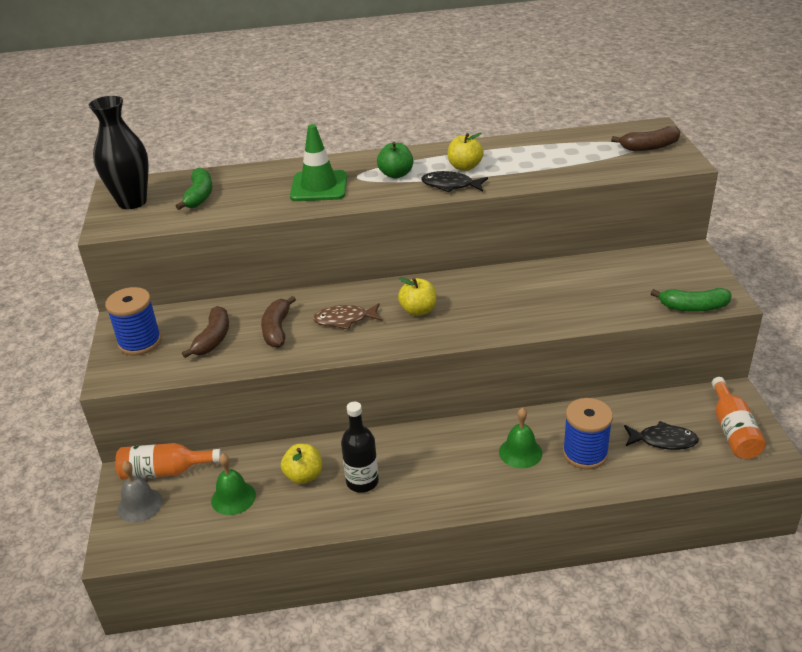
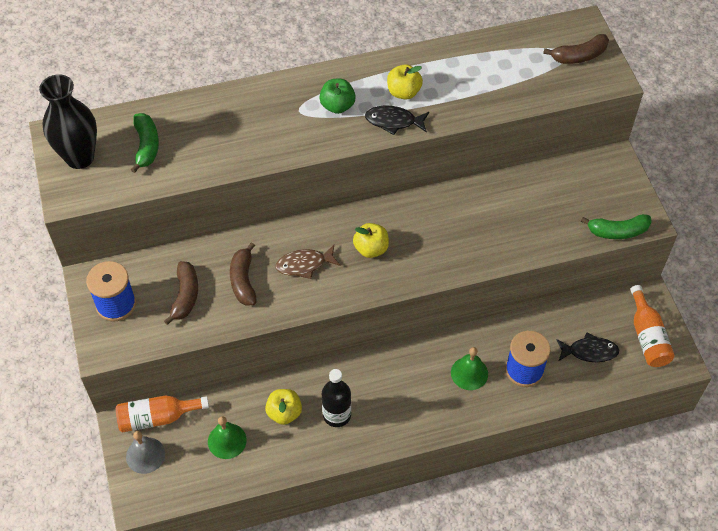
camera: 10 degrees left, 20 degrees up
(319, 187) = (264, 127): green traffic cone -> none

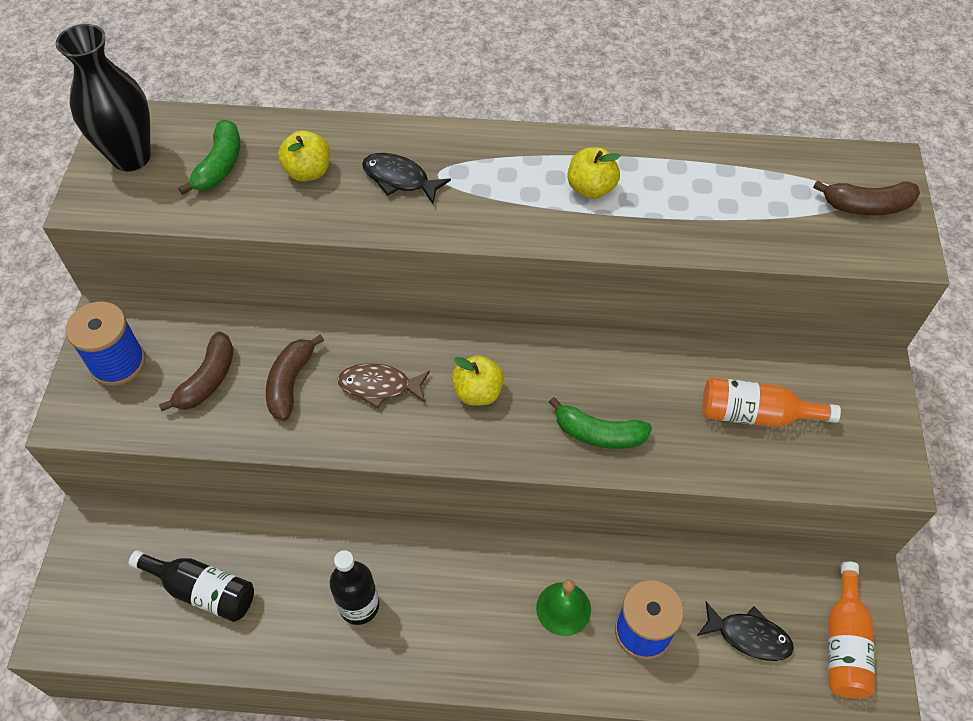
camera: 20 degrees right, 0 degrees up
(145, 455) = (94, 573): grey bell -> none
(157, 418) = (133, 527): orange bottle -> orange bottle (755, 414)
(227, 441) = (202, 590): green bell -> black bottle
(284, 413) = (293, 578): yellow apple -> yellow apple (308, 172)
(337, 106) = (492, 182): green apple -> none
(393, 121) = (559, 224): black fish -> black fish (399, 179)
(617, 231) = (844, 478): green banana -> green banana (598, 433)

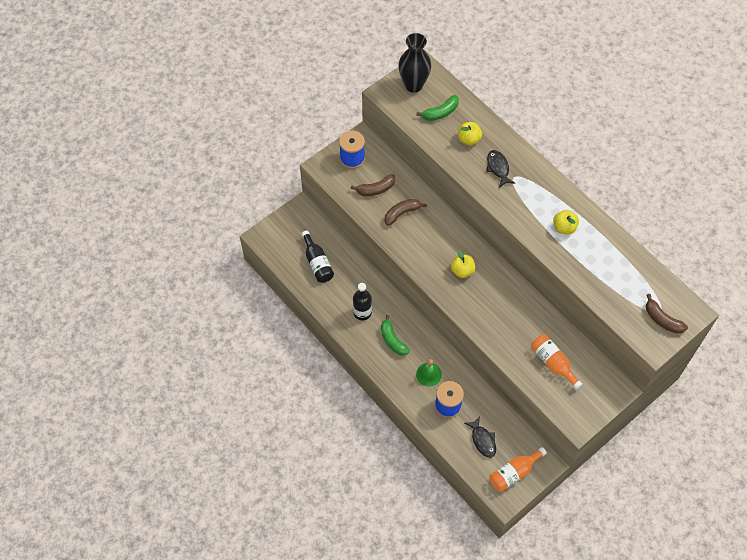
camera: 45 degrees right, 5 degrees up
(379, 386) = (430, 240): brown fish -> none
(598, 433) = (488, 320): green banana -> green banana (392, 340)

